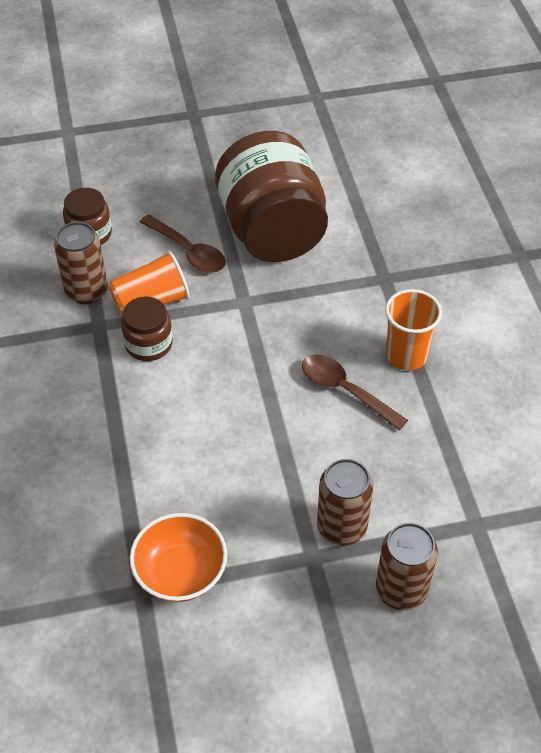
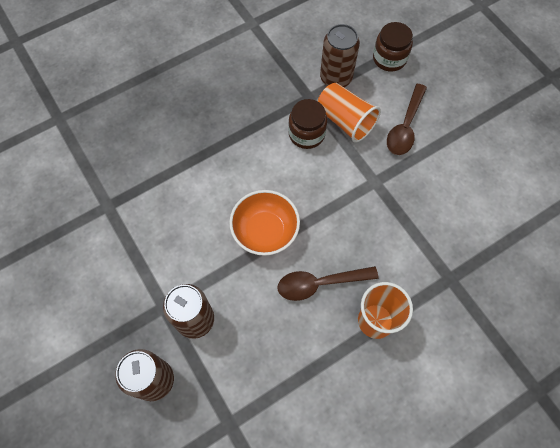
camera: 70 degrees right, 15 degrees up
(180, 572) = (127, 224): orange bowl -> orange bowl (265, 231)
(272, 231) = (456, 177): brown jar -> none
(345, 391) = (320, 283): brown spoon -> brown spoon turned 120 degrees counterclockwise

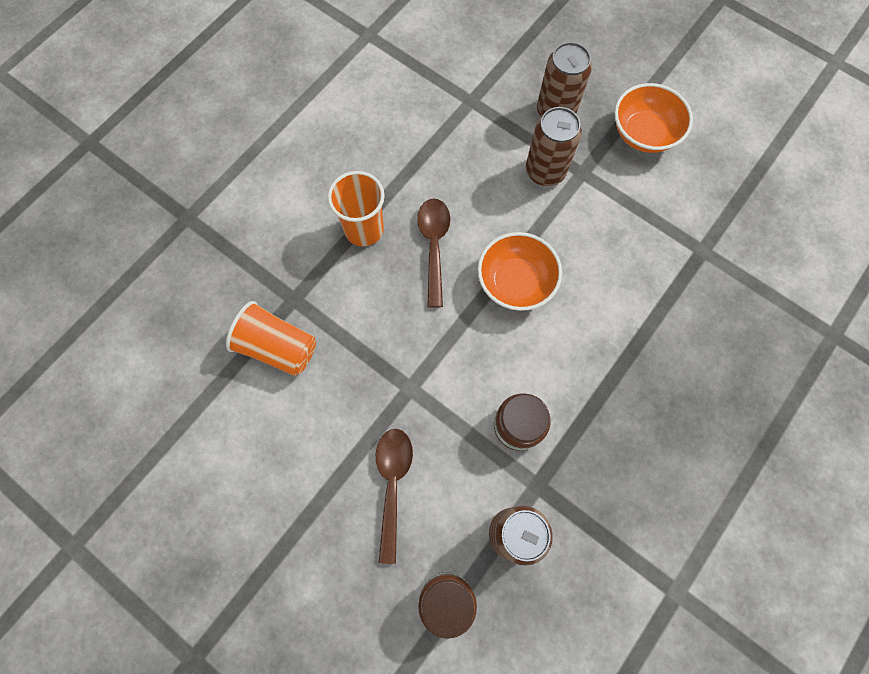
camera: 160 degrees right, 5 degrees up
(88, 325) = (644, 133): none -> orange bowl
(320, 283) = (434, 246): brown spoon -> brown spoon turned 60 degrees counterclockwise
(345, 121) = (475, 464): orange cup -> orange cup (278, 347)

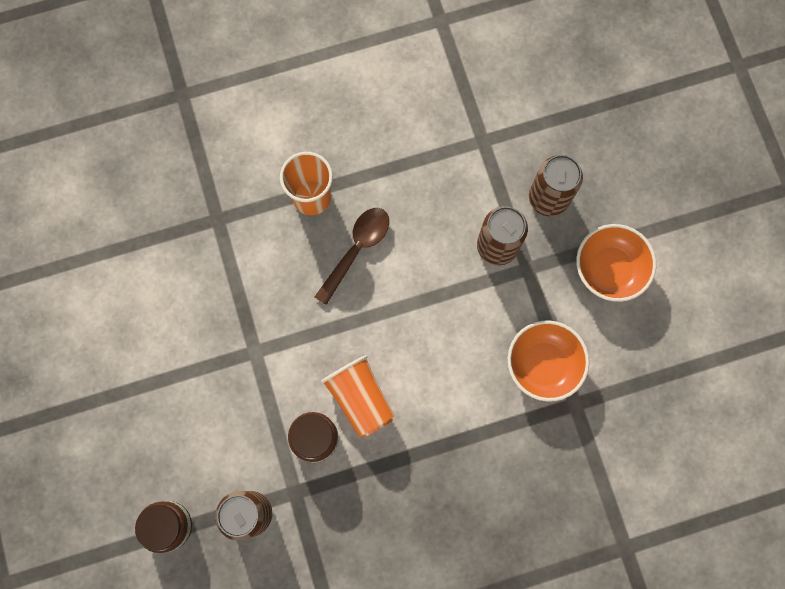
camera: 35 degrees right, 5 degrees up
(278, 347) = (179, 251): orange cup -> orange cup (360, 399)
(392, 485) = (190, 415): brown spoon -> none
(515, 282) = (399, 324): orange bowl -> orange bowl (543, 364)

